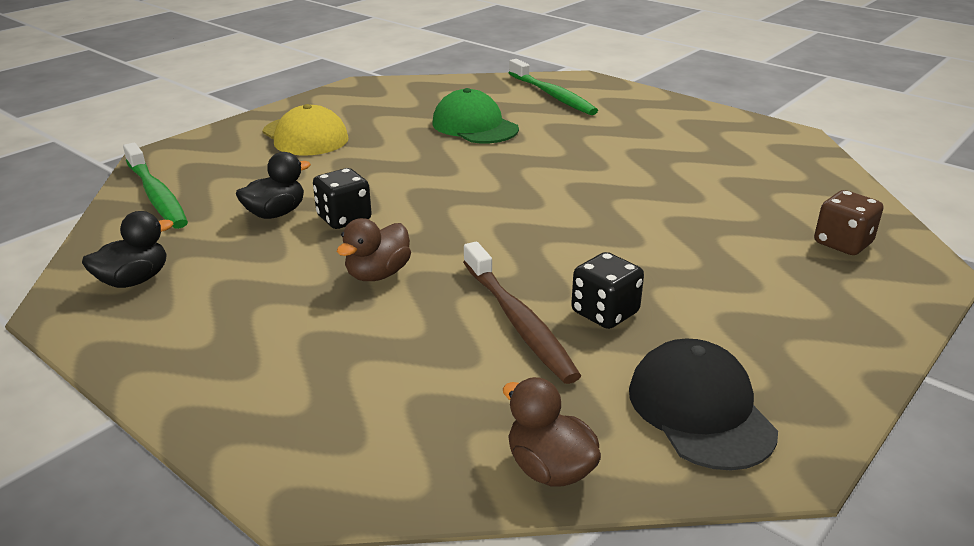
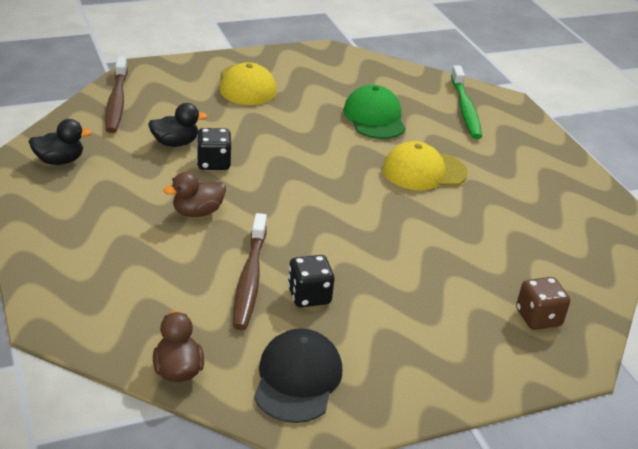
camera: 25 degrees right, 5 degrees up
(156, 195) = (116, 102): green toothbrush -> brown toothbrush
(578, 156) = (424, 171): none -> yellow cap

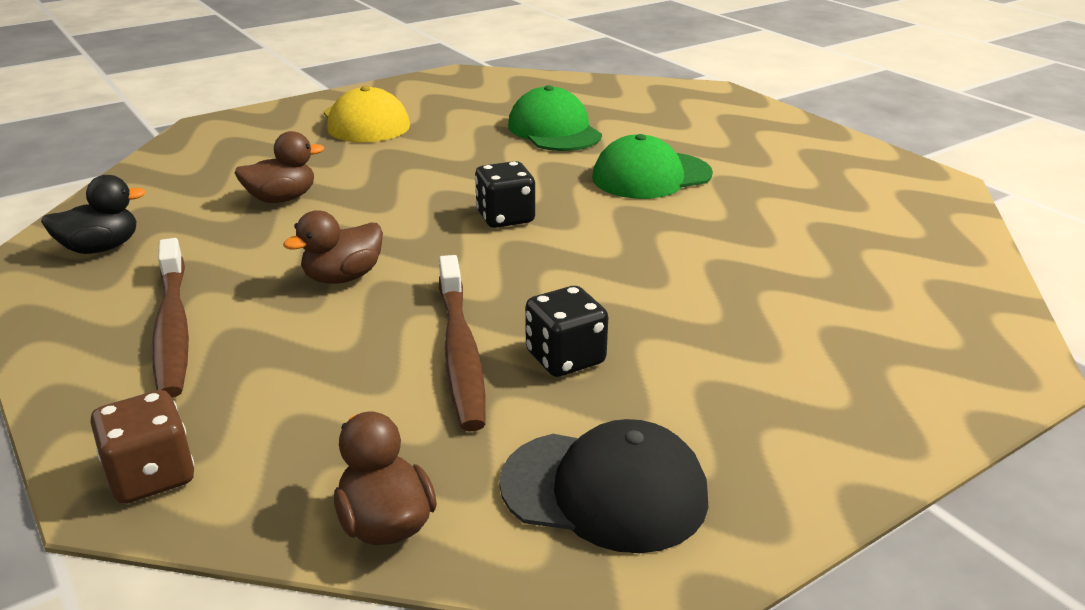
camera: 10 degrees left, 5 degrees down
(116, 102) = (179, 165): brown toothbrush -> brown toothbrush (172, 328)
(175, 143) = (282, 199): black duck -> brown duck
(213, 163) = (347, 213): black dice -> black dice (505, 218)
(297, 379) = (604, 490): black cap -> black cap turned 105 degrees clockwise
(424, 171) = (651, 176): yellow cap -> green cap
(465, 109) = (666, 105): green toothbrush -> none
(538, 318) = (919, 321): brown dice -> brown dice (151, 476)

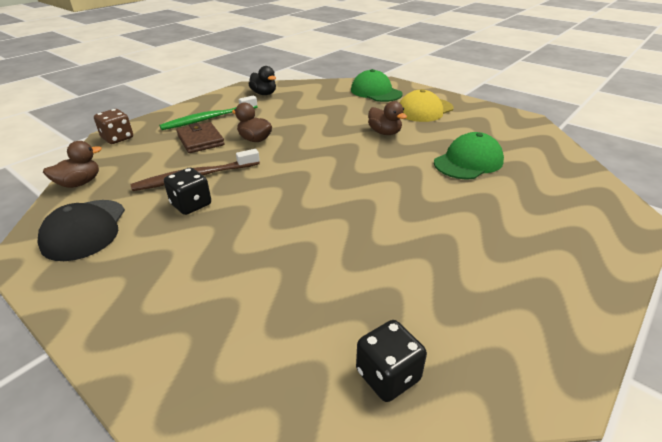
camera: 75 degrees right, 5 degrees up
(172, 328) = (208, 119): brown toothbrush -> green toothbrush
(282, 199) = (322, 112): brown duck -> brown duck (384, 133)
(288, 342) = (200, 140): none -> brown wallet
(505, 218) = (333, 166): black dice -> black dice (388, 375)
(651, 176) = (425, 206): green cap -> green cap (376, 92)

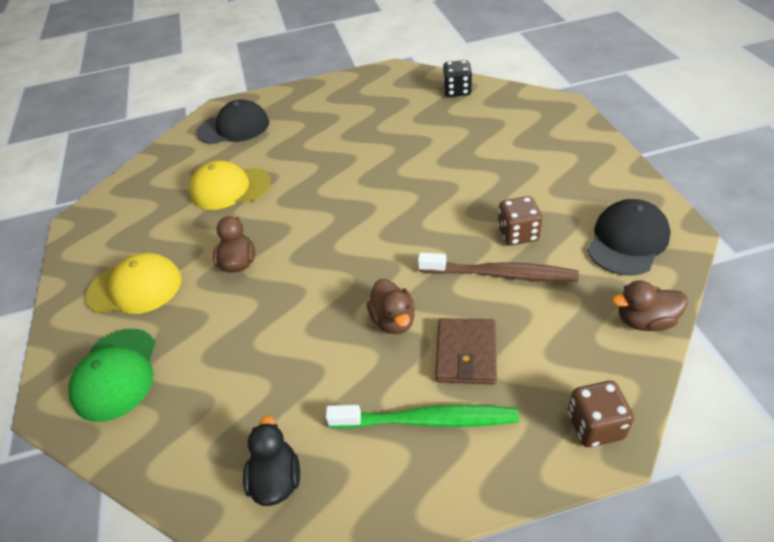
camera: 140 degrees left, 10 degrees up
(191, 205) = (518, 234): black dice -> brown dice
(468, 162) = (230, 188): green cap -> yellow cap
(572, 205) = (234, 127): none -> black cap

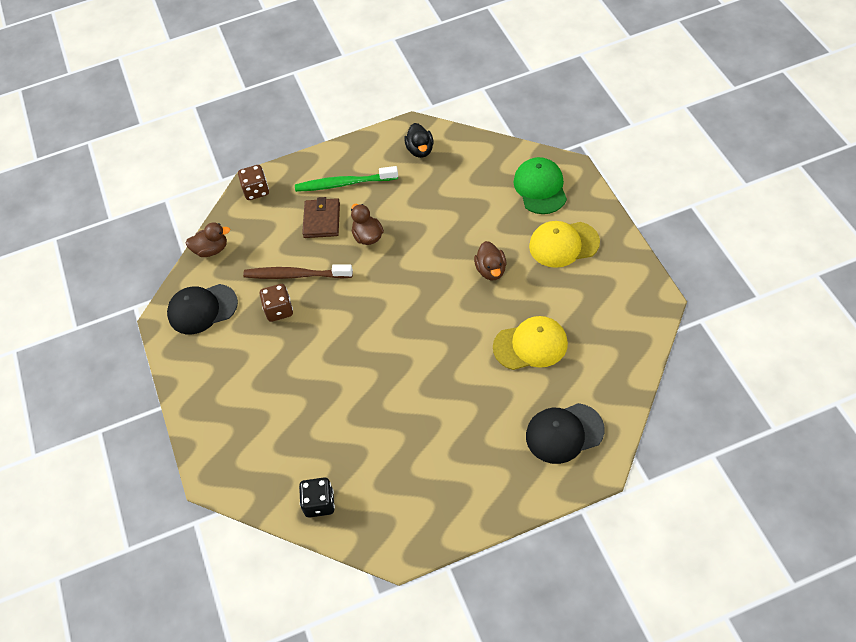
camera: 175 degrees right, 10 degrees up
(627, 240) = (202, 309): black cap -> black cap turned 45 degrees clockwise

